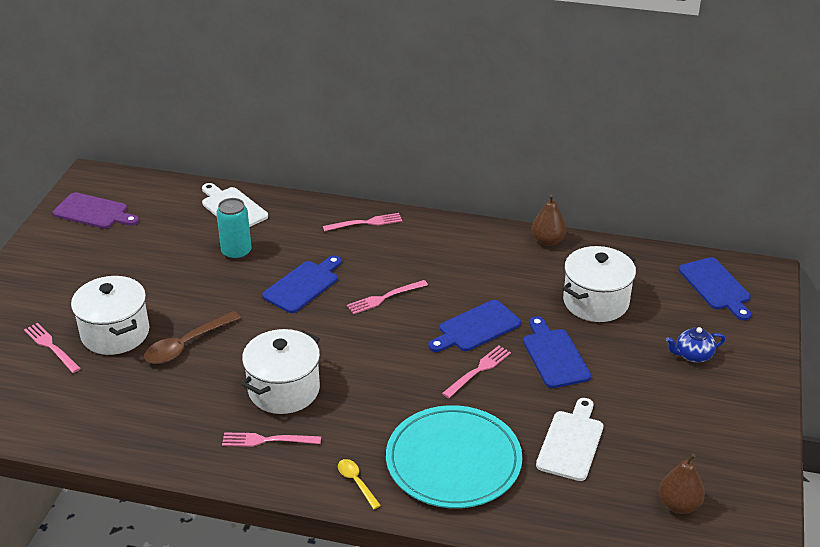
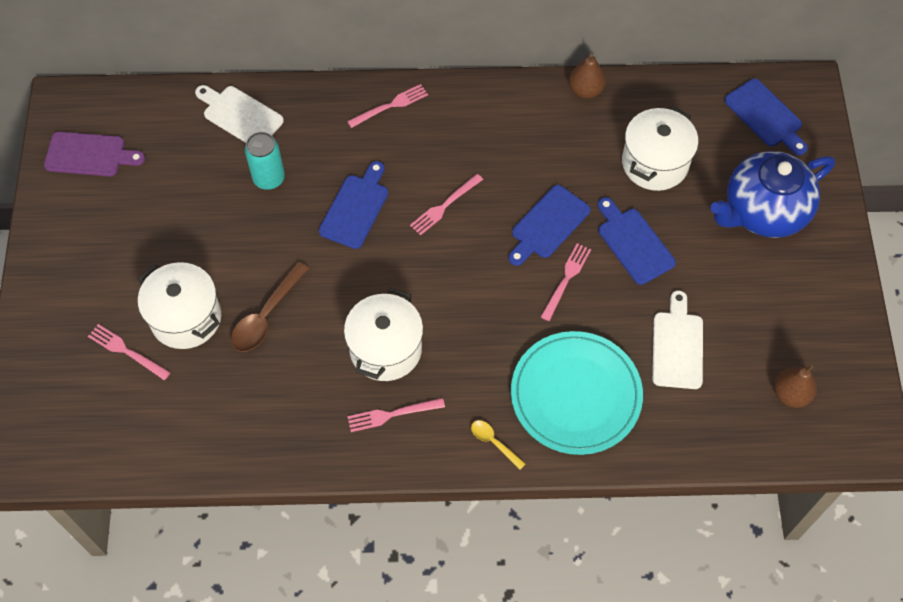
camera: 15 degrees left, 25 degrees up
(693, 355) = (763, 211): blue teapot -> blue teapot, size x2.35

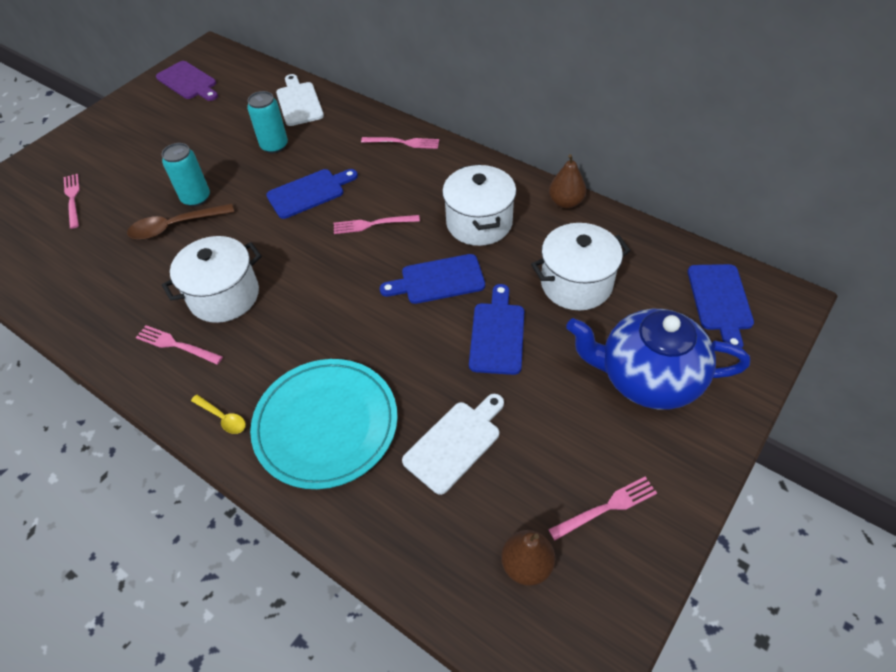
camera: 40 degrees right, 10 degrees down
(186, 318) = (128, 199): white pot -> white pot (479, 223)
(253, 276) = (196, 198): none -> turquoise can
(494, 442) = (223, 418): yellow spoon -> yellow spoon turned 135 degrees clockwise
(566, 278) = (412, 328): pink fork -> pink fork (607, 507)

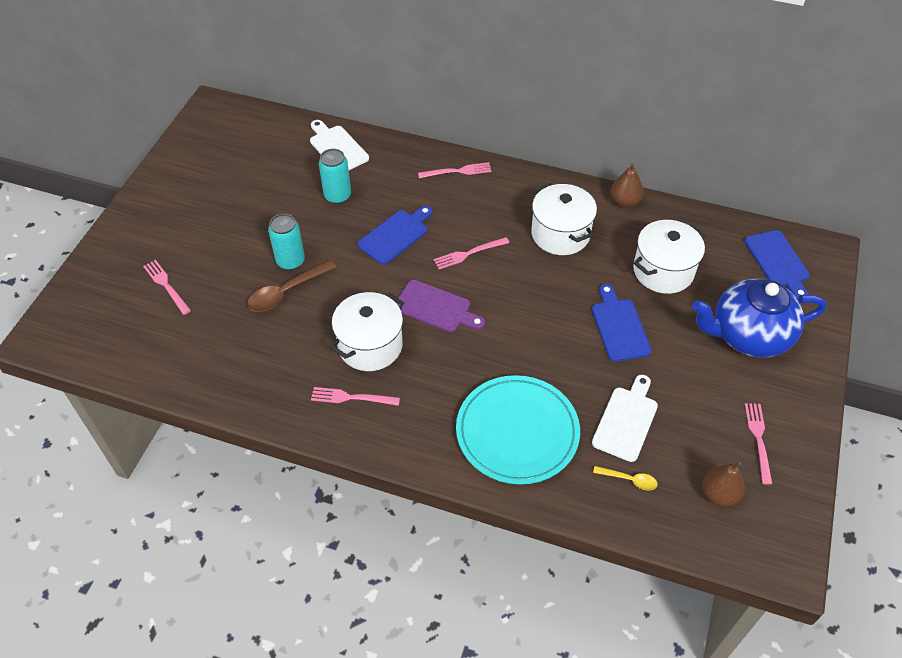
camera: 20 degrees left, 0 degrees up
(188, 82) = (212, 144): purple cutting board -> purple cutting board (436, 307)
(223, 418) = (428, 447): yellow spoon -> yellow spoon (629, 480)
(438, 280) = (550, 291): blue cutting board -> none
(607, 507) = (758, 438): pink fork -> pink fork turned 45 degrees counterclockwise

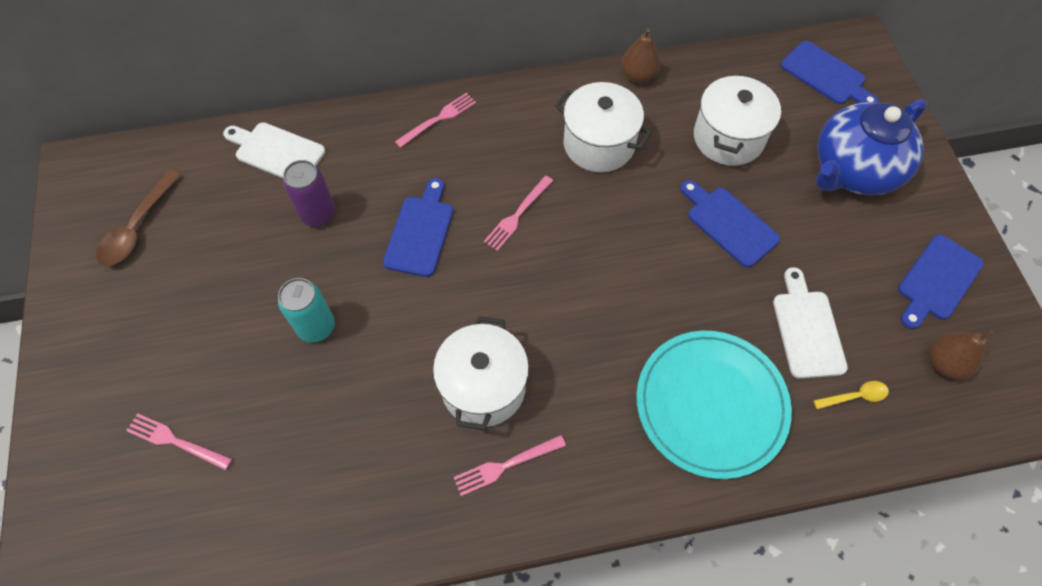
camera: 30 degrees left, 10 degrees up
(286, 292) = (338, 370): brown spoon -> brown spoon (138, 227)
(337, 196) = (318, 214): turquoise can -> purple can
(436, 307) = (525, 300): purple cutting board -> none
(758, 438) = (937, 280): pink fork -> blue cutting board

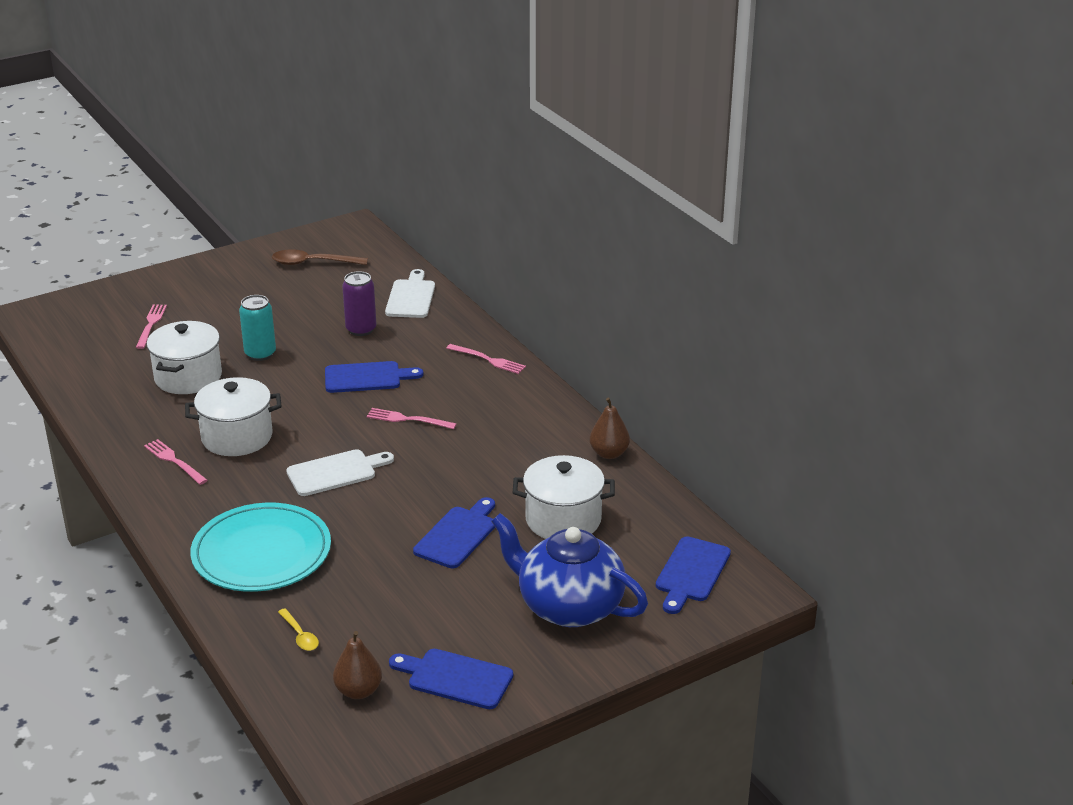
camera: 70 degrees right, 30 degrees down
(599, 144) = (510, 446): white pot -> white pot (188, 377)
(807, 329) = (360, 598): white cutting board -> white cutting board (335, 472)

